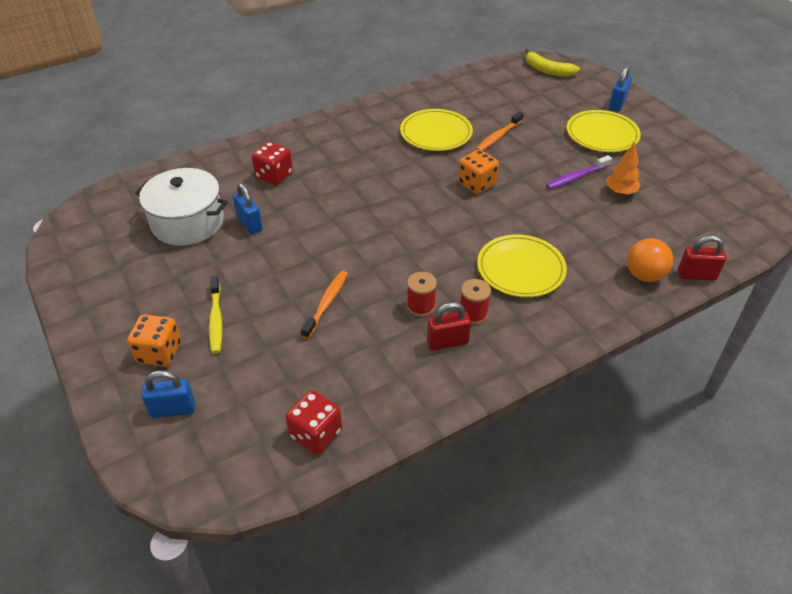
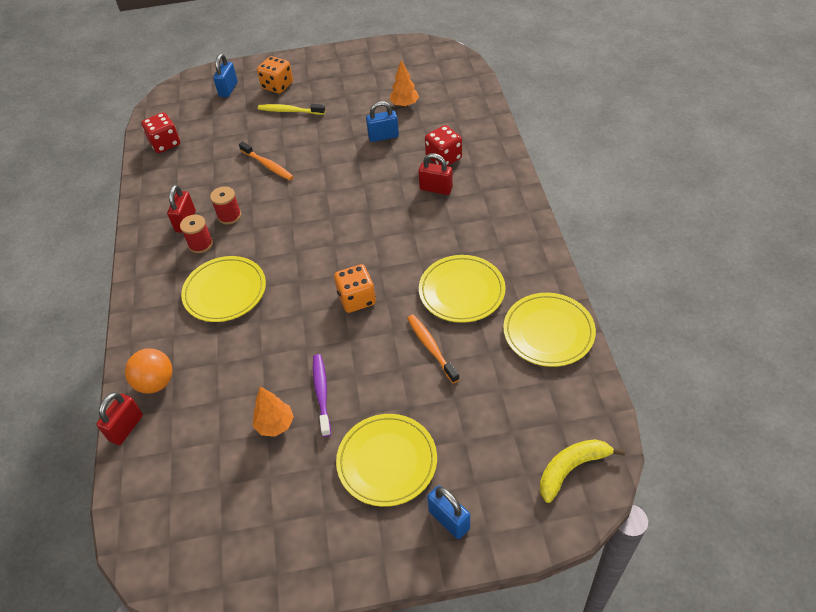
camera: 115 degrees right, 5 degrees up
(187, 222) = (404, 104): white pot -> orange tree
(321, 171) = (436, 189): none -> red padlock
(450, 91) = (548, 332): none -> yellow plate

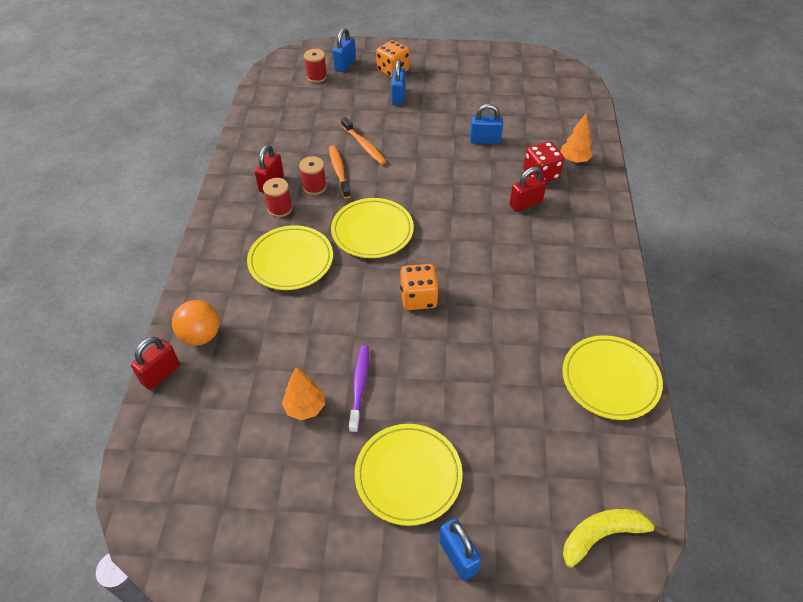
camera: 10 degrees right, 0 degrees up
(165, 143) = (272, 104): red dice -> none
(203, 107) = (316, 77): none -> red spool
(289, 111) = (398, 97): yellow toothbrush -> blue padlock
(404, 104) = (513, 113): orange tree -> orange tree (574, 160)
(431, 347) = (482, 366): orange toothbrush -> orange toothbrush (339, 171)
(436, 189) = (525, 204): red padlock -> red padlock turned 60 degrees counterclockwise
(461, 291) = (528, 315): yellow plate -> yellow plate (372, 231)

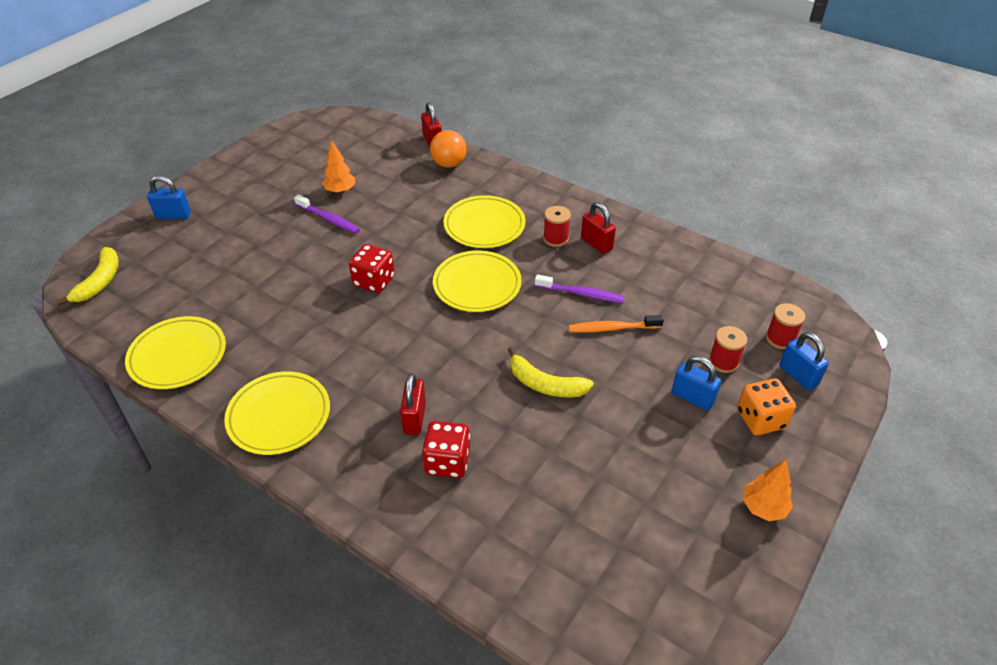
camera: 120 degrees right, 5 degrees down
(314, 187) = (570, 269): red spool -> red spool (723, 362)
(339, 171) = (581, 294): orange toothbrush -> purple toothbrush
(408, 475) = (242, 216): yellow plate -> yellow plate (279, 416)
(418, 298) = (374, 281): orange dice -> red dice
(442, 157) = (545, 384): none -> yellow banana
(485, 140) = (548, 441): blue padlock -> none
(574, 160) = (445, 515): orange tree -> orange tree (763, 507)

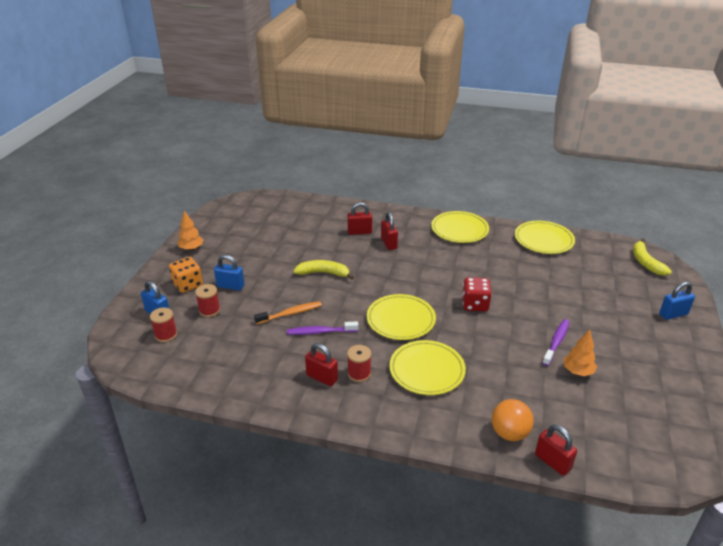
camera: 160 degrees right, 10 degrees down
(329, 219) = (556, 342): purple toothbrush -> purple toothbrush turned 105 degrees clockwise
(447, 461) = (359, 232): red dice -> red padlock

